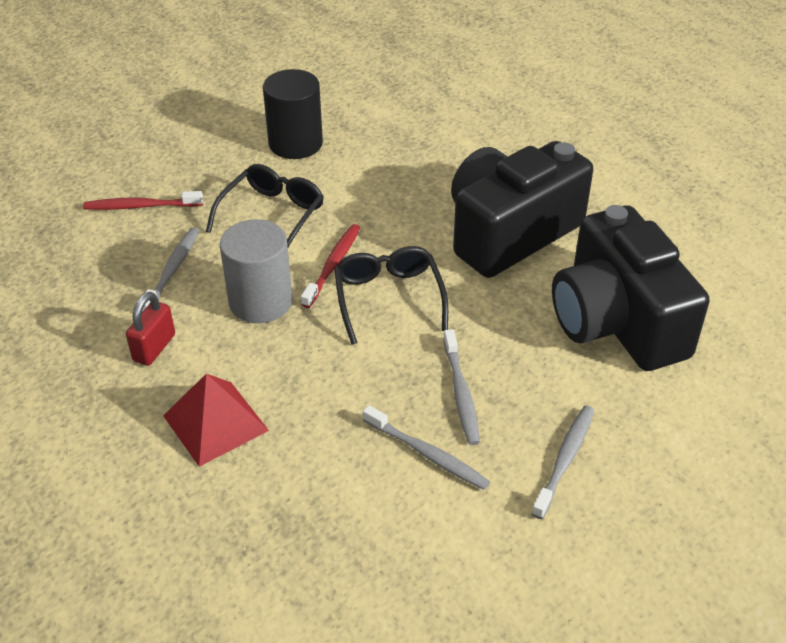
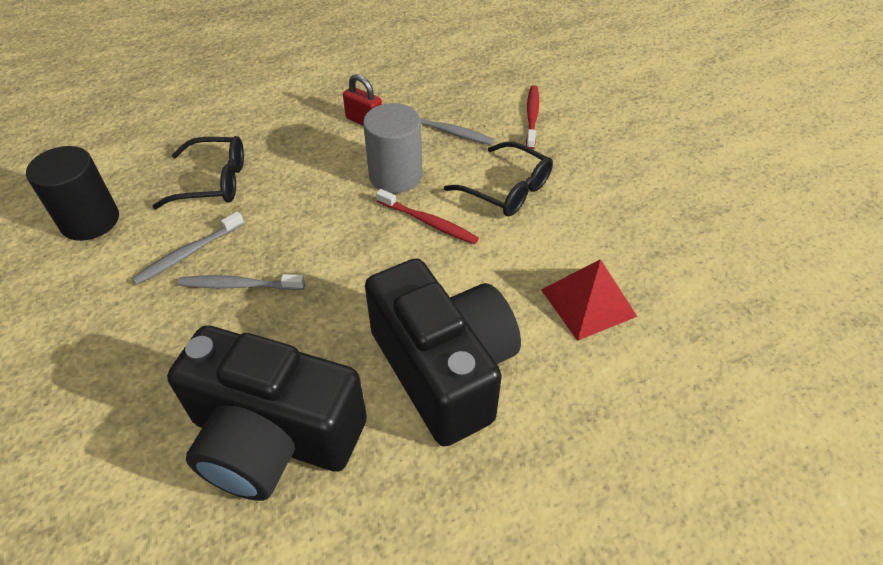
camera: 100 degrees right, 5 degrees up
(215, 423) = (278, 147): red pyramid -> red pyramid (588, 303)
(295, 143) = (621, 213): black cylinder -> black cylinder (90, 221)
(388, 298) = (374, 254): black glasses -> black glasses (214, 182)
(565, 460) = (130, 343): grey toothbrush -> none
(617, 322) = (273, 437): black camera -> black camera turned 150 degrees counterclockwise

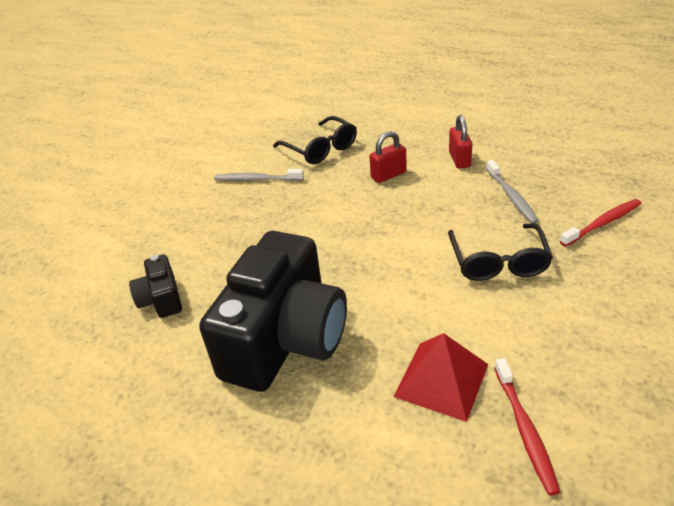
camera: 55 degrees right, 10 degrees down
(90, 221) = (240, 137): black cylinder -> none
(239, 285) = (255, 211): grey toothbrush -> none
(273, 437) = (161, 299): black camera -> black camera, size x0.45
(322, 170) = (388, 175): none -> red padlock
(395, 175) = (429, 205): grey cylinder -> none
(428, 222) = (408, 247): red toothbrush -> red toothbrush (525, 429)

